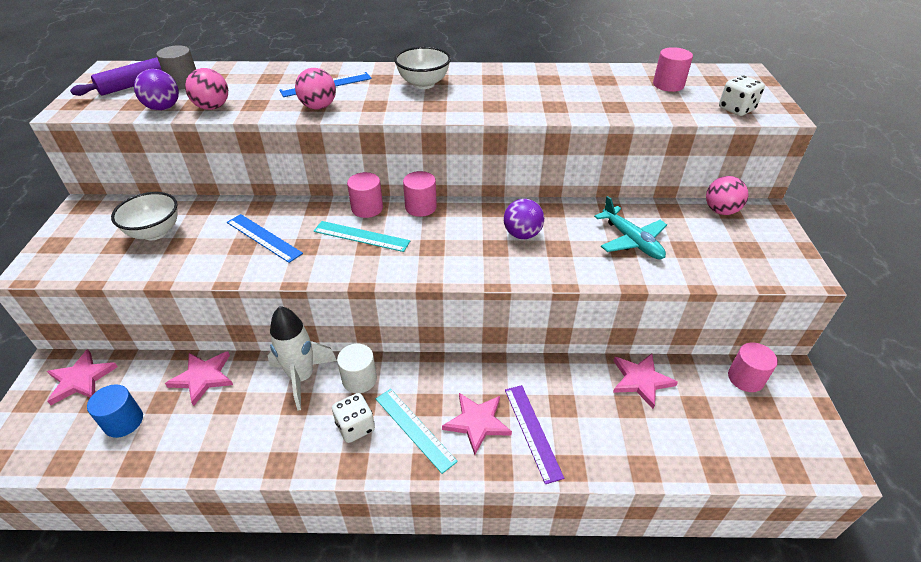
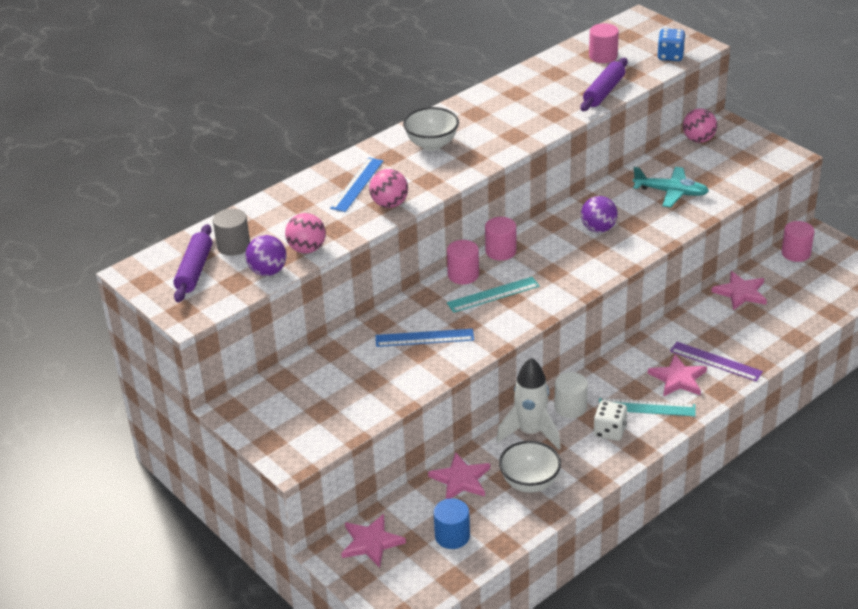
camera: 40 degrees left, 5 degrees down
(155, 232) = (333, 386): white bowl -> white bowl (529, 483)
(626, 109) = (604, 92): none -> purple rolling pin
(736, 109) = (670, 56): white dice -> blue dice

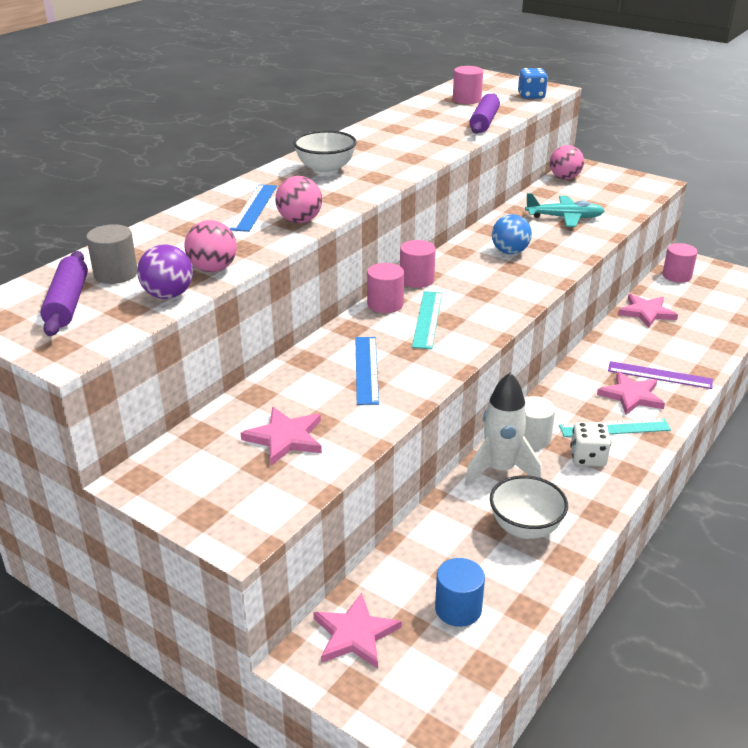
camera: 15 degrees left, 5 degrees down
(424, 338) = (366, 369): blue ruler -> blue ruler turned 75 degrees counterclockwise
(461, 479) = (441, 535): pink star -> pink star (285, 438)
(493, 294) = (427, 319): turquoise ruler -> turquoise ruler turned 45 degrees counterclockwise
(598, 229) = (509, 252): purple ball -> blue ball

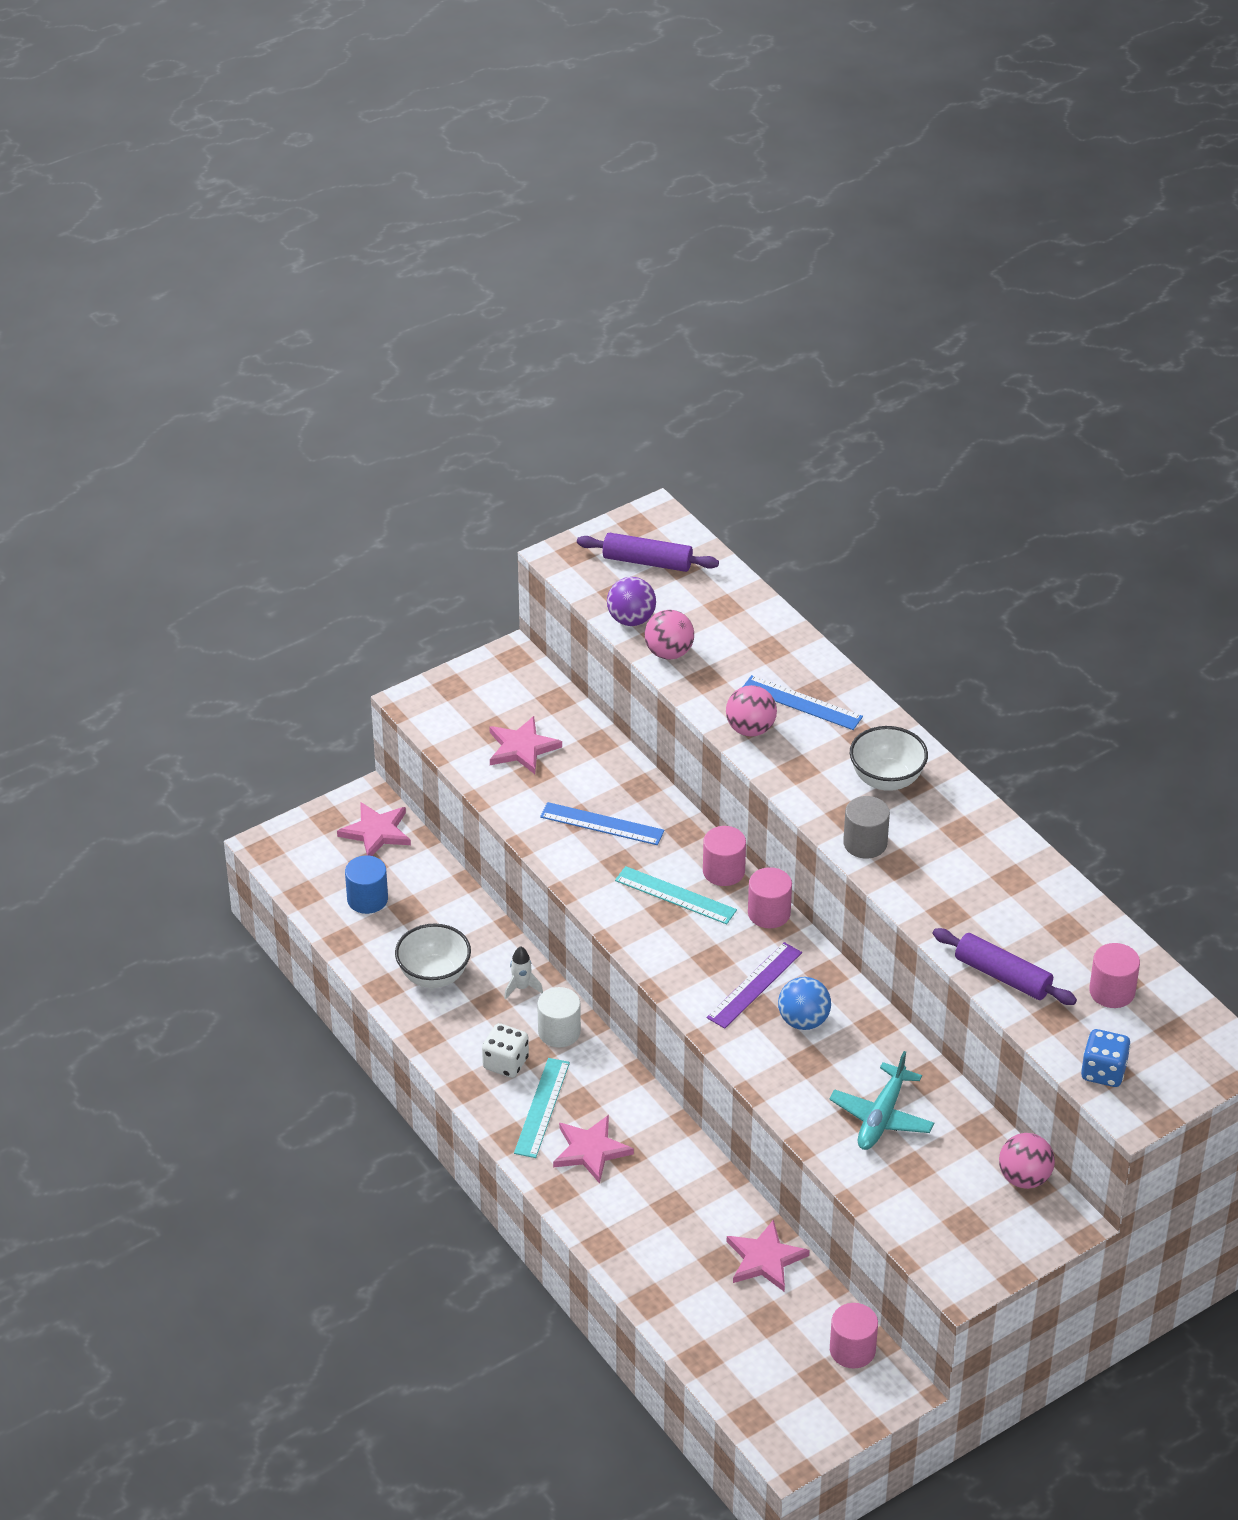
camera: 110 degrees right, 10 degrees up
(116, 274) = (689, 593): grey cylinder -> grey cylinder (865, 843)
(500, 470) = (521, 987): white rocket -> white rocket, size x0.48
(659, 375) = (618, 1198): purple ruler -> purple ruler (754, 985)

